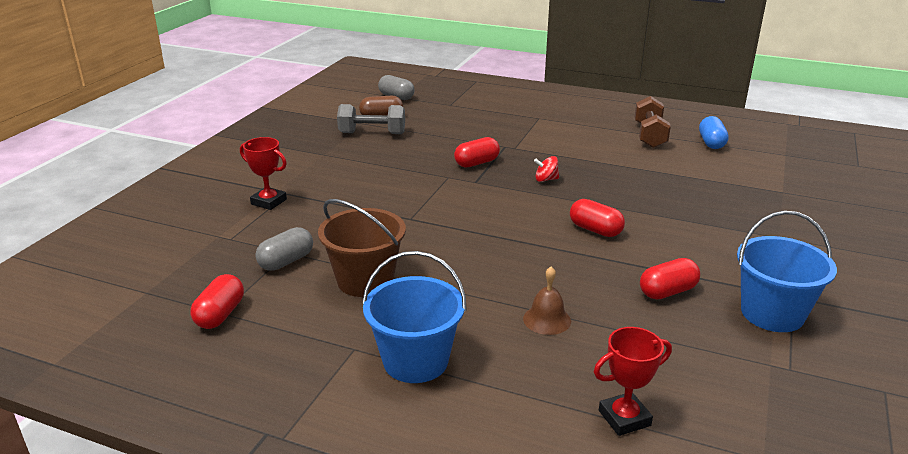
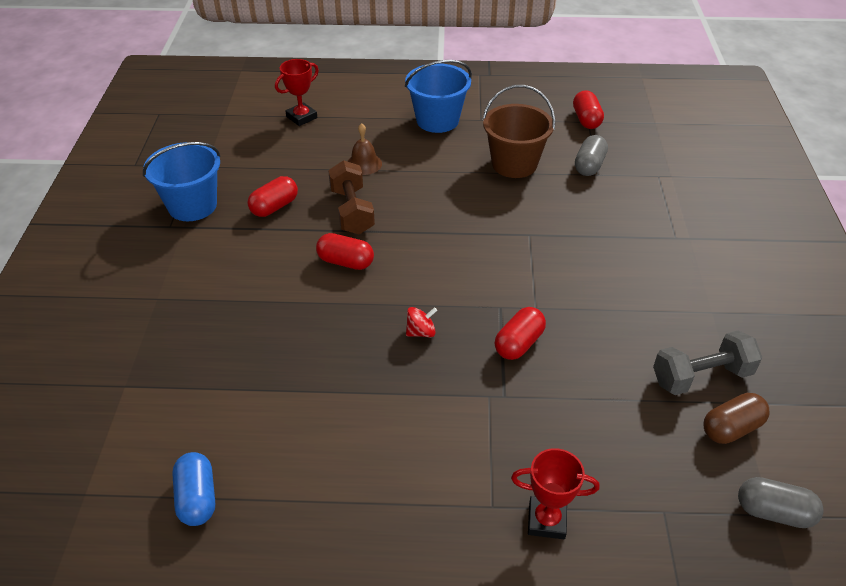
camera: 160 degrees right, 15 degrees up
(269, 202) = (678, 221): red trophy -> red trophy (546, 520)
(649, 135) = (297, 495): brown dumbbell -> brown dumbbell (352, 211)

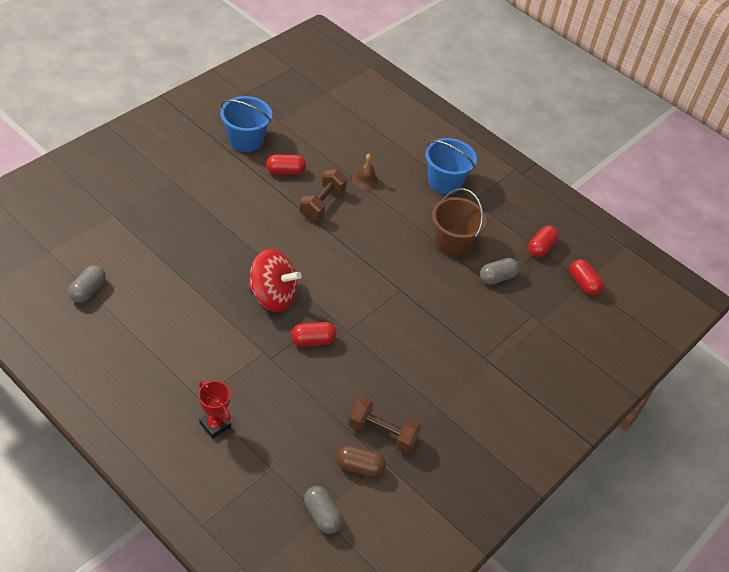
camera: 35 degrees right, 5 degrees up
(197, 498) = (88, 290): blue capsule -> grey capsule
(301, 117) = (367, 124): red trophy -> none
(345, 262) = (283, 230): red capsule -> red capsule (583, 283)
(421, 332) = (273, 296): red spinning top -> red spinning top, size x2.42
(701, 376) = (382, 433): grey dumbbell -> brown dumbbell

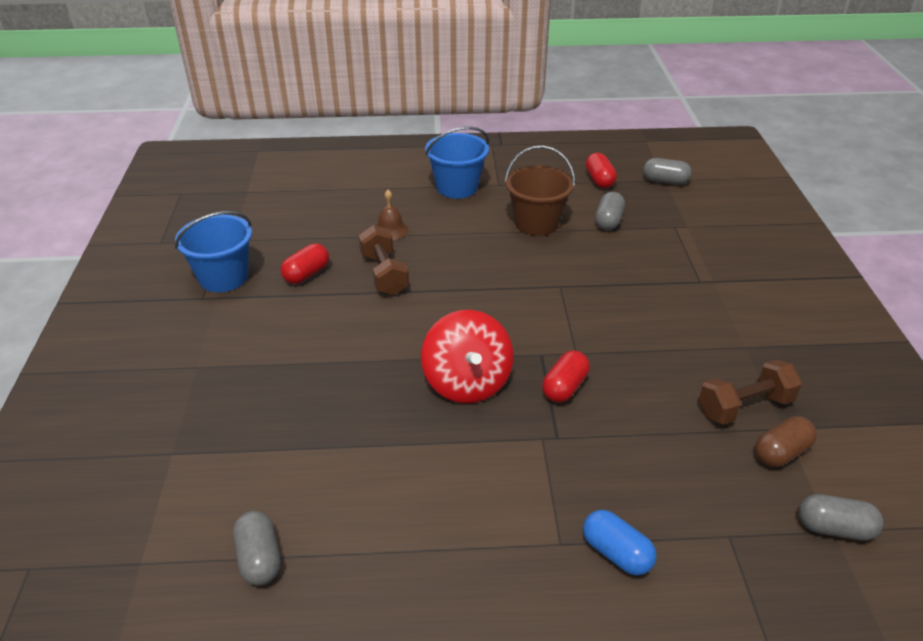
camera: 40 degrees left, 10 degrees down
(215, 425) = (616, 553): red trophy -> blue capsule
(273, 296) = (467, 382): red spinning top -> red spinning top turned 105 degrees clockwise
(583, 283) = (665, 181): red capsule -> grey capsule

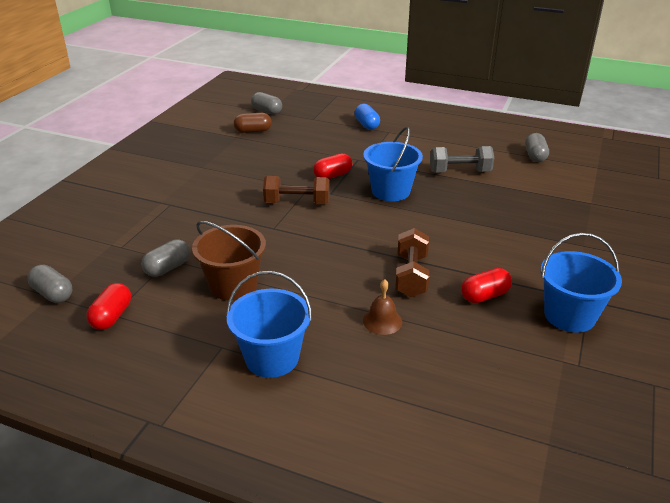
camera: 155 degrees left, 5 degrees down
(385, 460) = (460, 172): none -> grey dumbbell
(467, 382) = (390, 191): red spinning top -> blue bucket
(744, 406) = (244, 147): brown dumbbell -> brown dumbbell (297, 203)

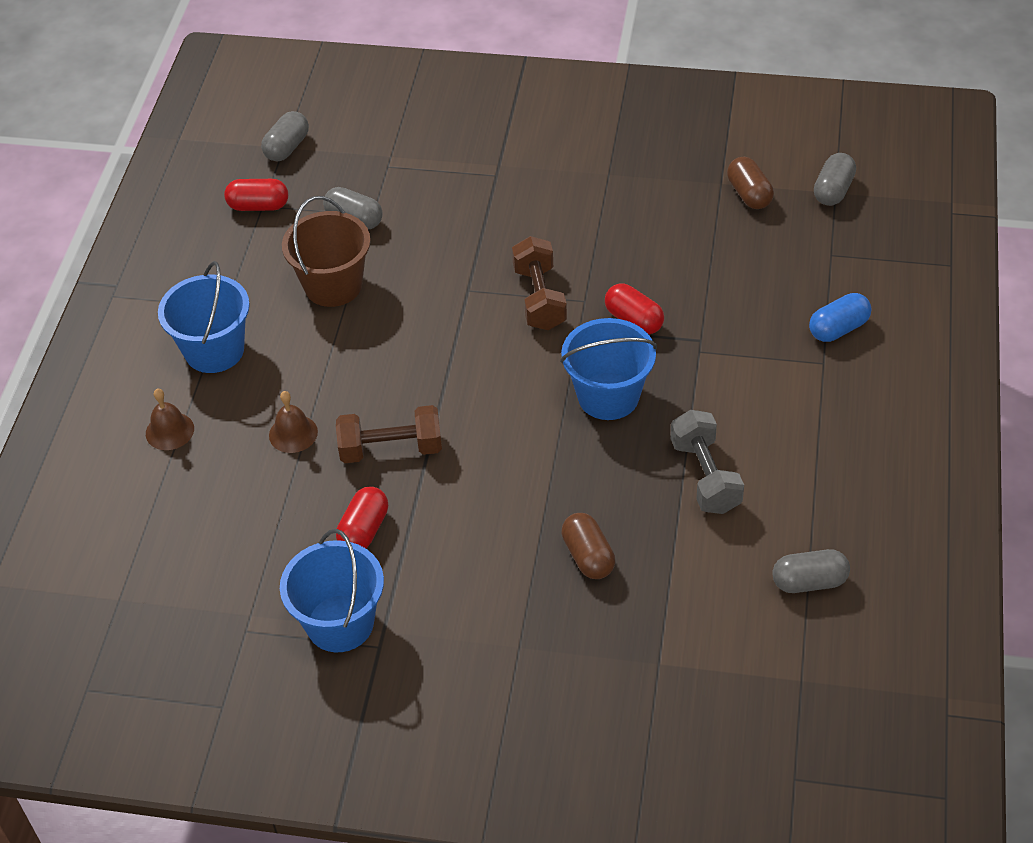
camera: 80 degrees right, 15 degrees up
(357, 394) = (169, 431): none -> brown bell
(484, 296) = (364, 530): red capsule -> red capsule turned 60 degrees clockwise
(514, 213) = (588, 556): none -> brown capsule

